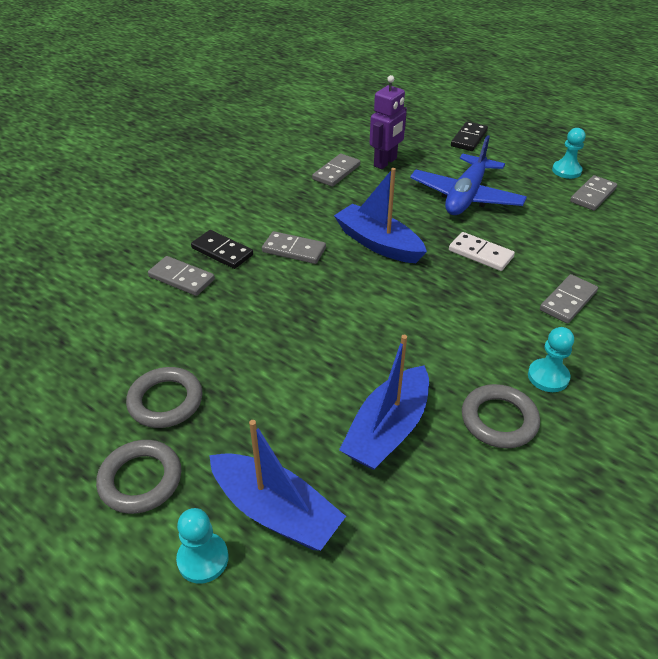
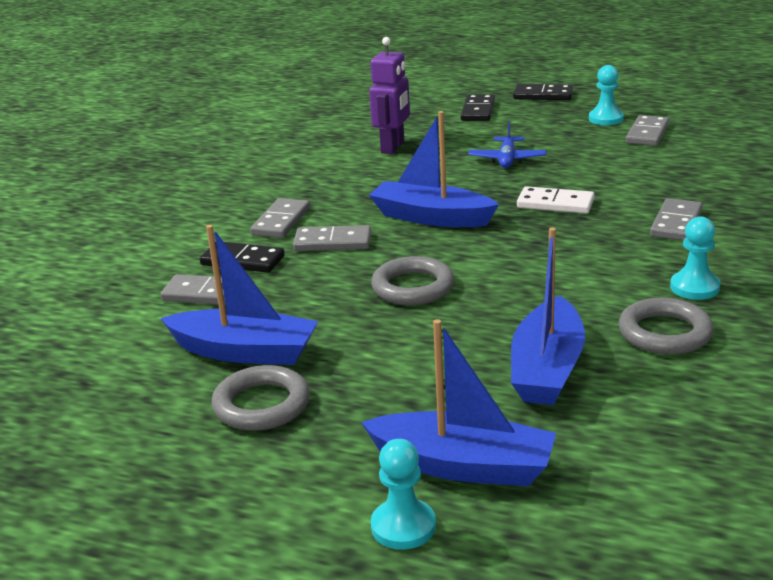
camera: 15 degrees left, 15 degrees down
(140, 480) = (278, 479): grey ring -> grey ring (413, 287)
(179, 344) = (244, 352): none -> blue boat
(336, 172) = (339, 166): grey domino -> grey domino (281, 221)
(466, 196) = (507, 159): blue plane -> blue plane, size x0.54
(528, 133) = (543, 95): none -> black domino

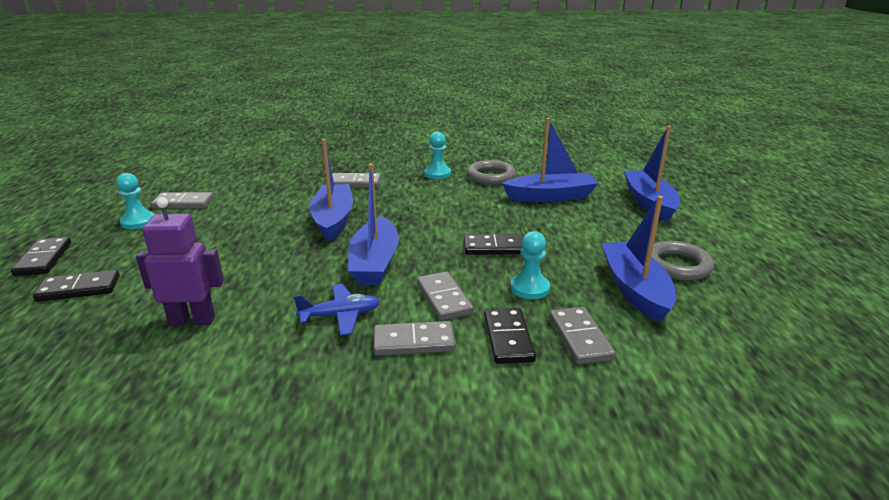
camera: 115 degrees left, 0 degrees up
(403, 526) = (704, 208): turquoise pawn -> turquoise pawn (530, 288)
(413, 287) = (495, 247): grey ring -> black domino
(507, 159) = (238, 250): blue plane -> blue plane (340, 316)
(555, 204) = (333, 220): white domino -> blue boat

